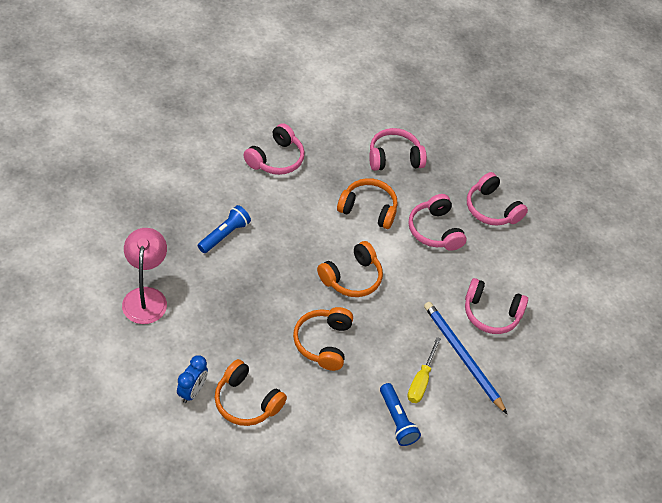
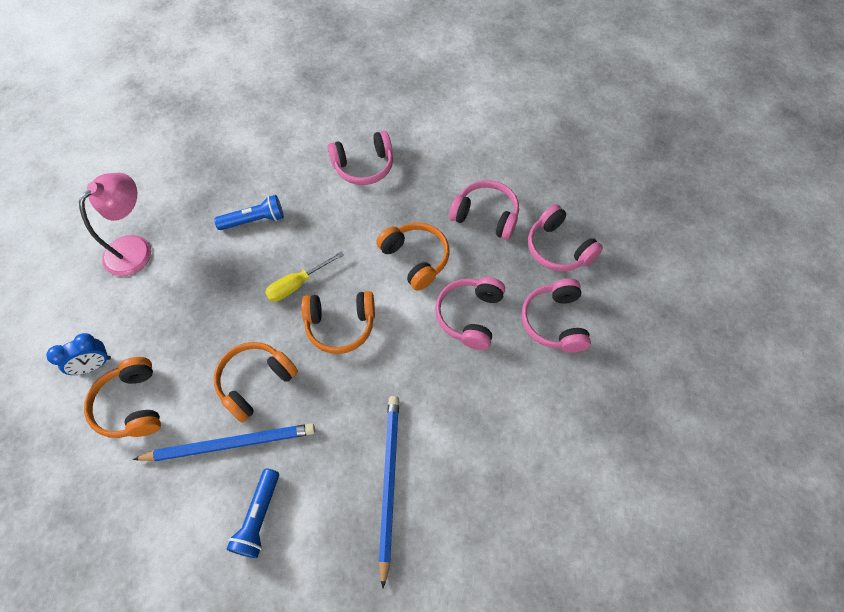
camera: 40 degrees right, 10 degrees up
(340, 388) = (231, 444): none -> blue pencil
(421, 381) = (321, 485): yellow screwdriver -> yellow screwdriver (297, 284)
(491, 313) = (461, 447): pink headphones -> pink headphones (558, 248)

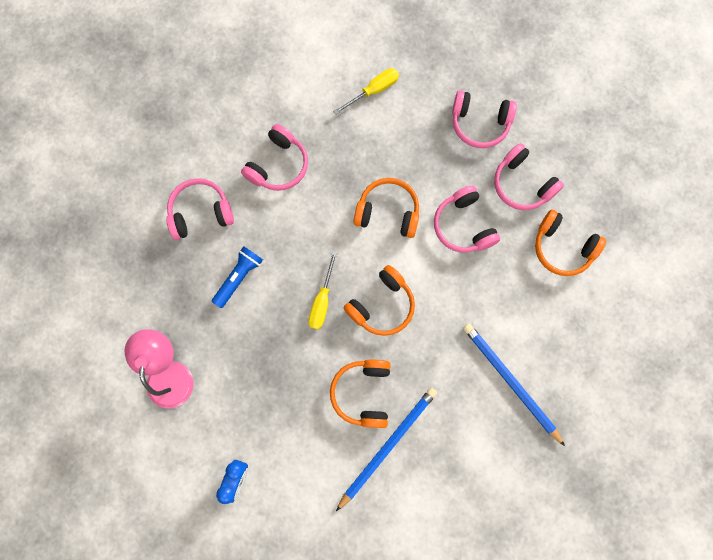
camera: 40 degrees left, 15 degrees up
(131, 405) = (294, 480): orange headphones -> orange headphones (562, 248)
(259, 517) = (451, 472): blue flashlight -> none
(486, 216) = (407, 136): pink headphones -> pink headphones (200, 212)
(489, 166) = (373, 91): none -> yellow screwdriver

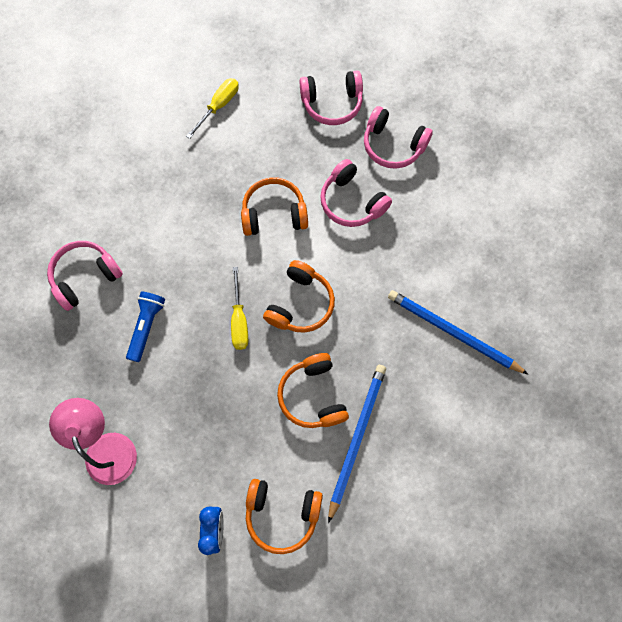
camera: 20 degrees left, 5 degrees down
(278, 165) = (149, 205): pink headphones -> none
(562, 248) = (453, 190): orange headphones -> orange headphones (282, 514)

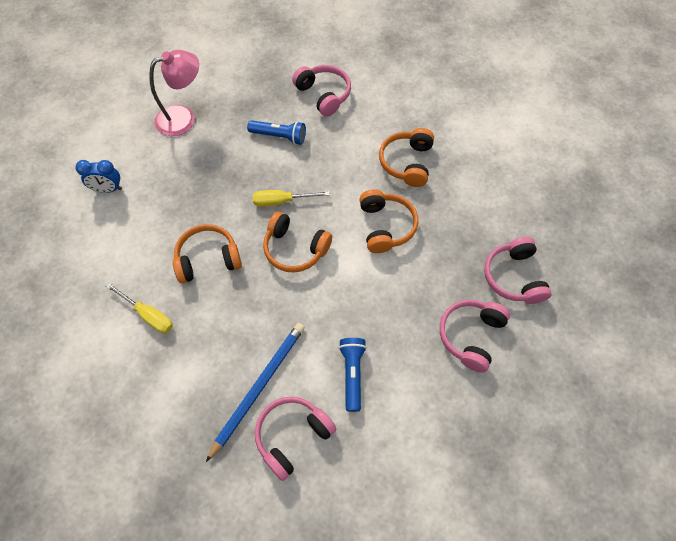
camera: 90 degrees right, 10 degrees down
(219, 106) = (496, 179): yellow screwdriver -> yellow screwdriver (148, 315)
(282, 514) = (110, 236): orange headphones -> orange headphones (407, 163)
(351, 202) = (401, 294): pink headphones -> pink headphones (292, 436)
(357, 438) = (164, 294): blue pencil -> none
(435, 248) = (352, 374): none -> blue flashlight

